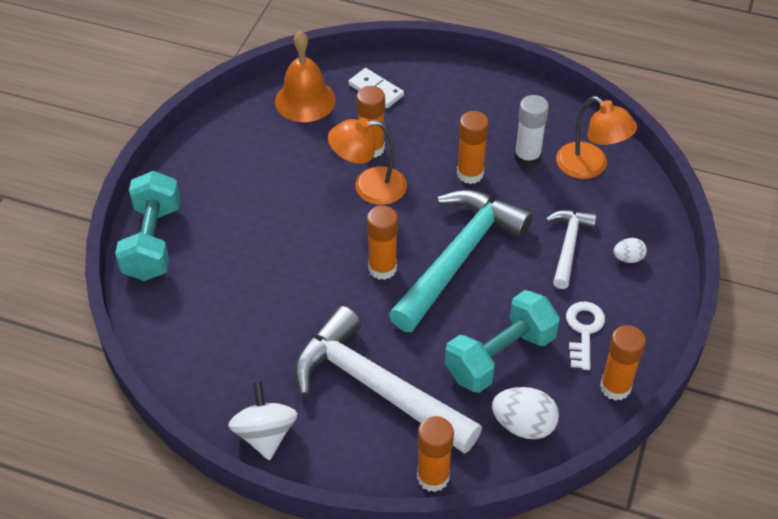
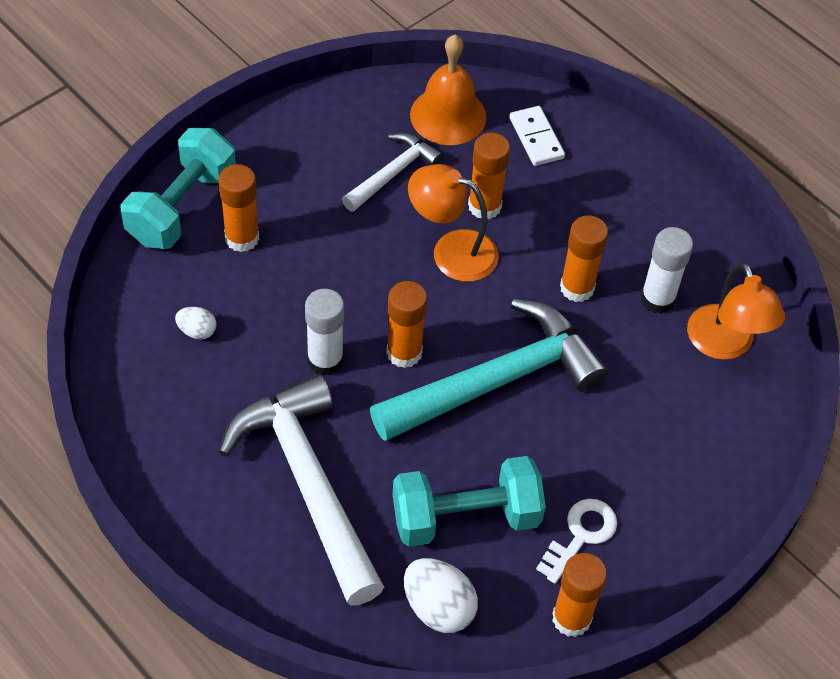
camera: 25 degrees right, 5 degrees up
(265, 434) = (161, 476): white spinning top -> none
(330, 299) = (325, 360): none -> white glue stick
(433, 477) = (302, 613): orange glue stick -> orange glue stick (242, 238)
(568, 246) = (632, 427): white hammer -> white hammer (393, 173)
(628, 258) = (693, 476): white egg -> white egg (197, 331)

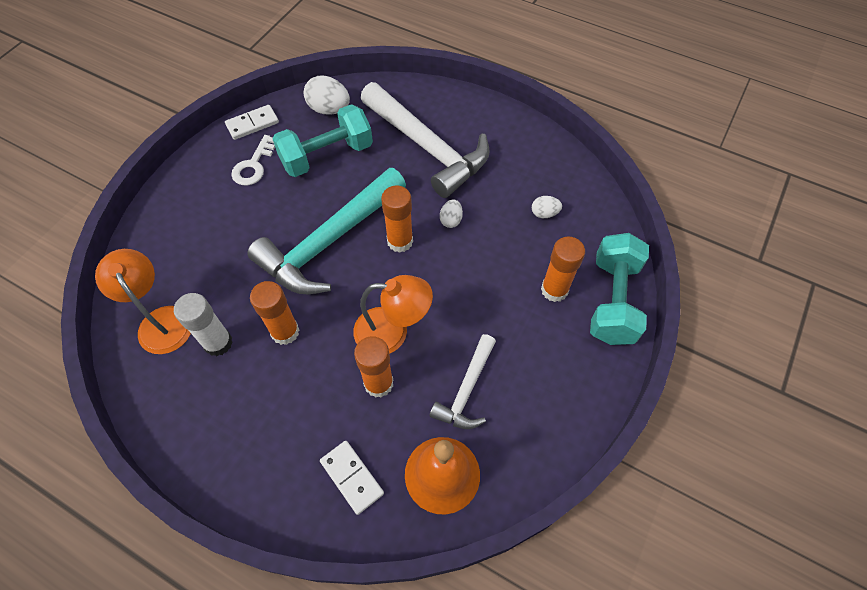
camera: 165 degrees right, 5 degrees up
(325, 360) = (451, 220): white glue stick -> white egg
(571, 618) = (252, 124): orange glue stick -> white domino

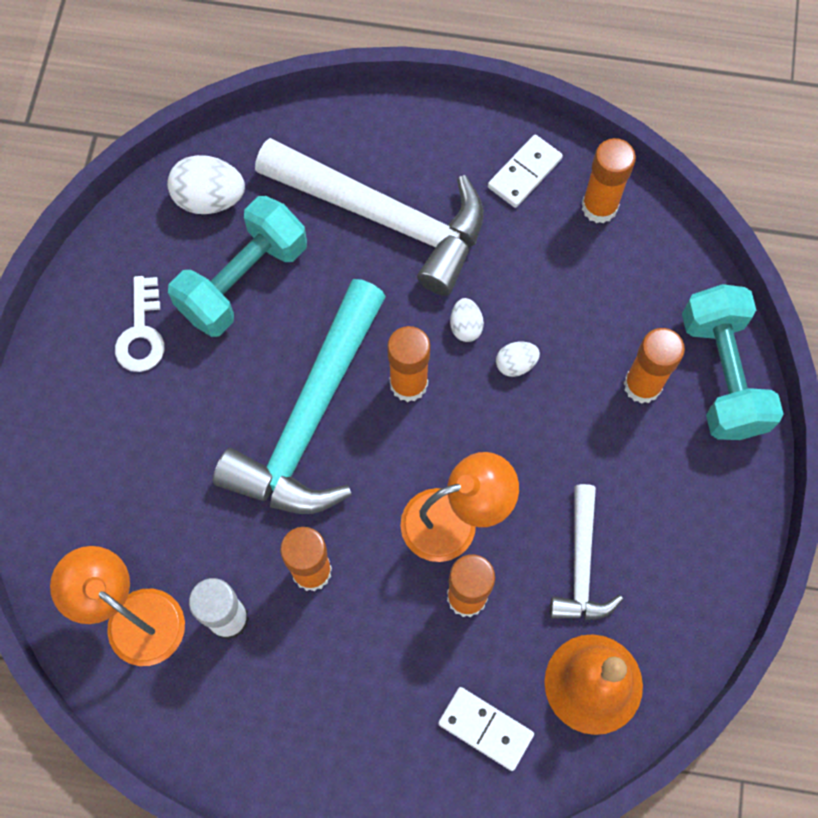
camera: 20 degrees left, 10 degrees up
(252, 124) = (104, 262): white domino -> white domino (524, 173)
(544, 213) = (589, 273): white egg -> white egg (515, 364)
(565, 179) = (599, 207): none -> orange glue stick

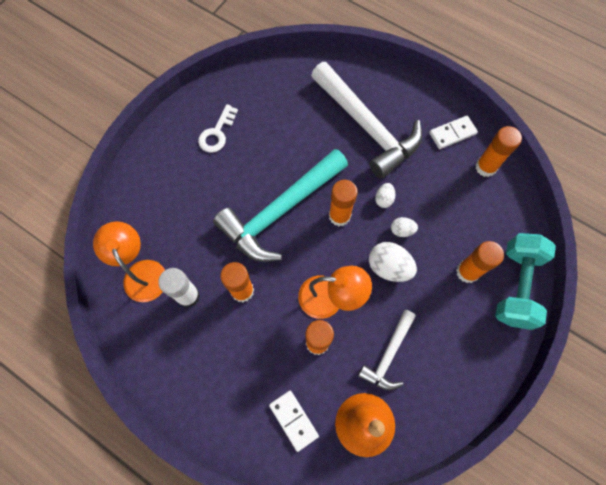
camera: 25 degrees right, 0 degrees up
(210, 199) = (282, 82): white egg -> white egg (389, 267)
(243, 280) = (279, 128): turquoise dumbbell -> none

